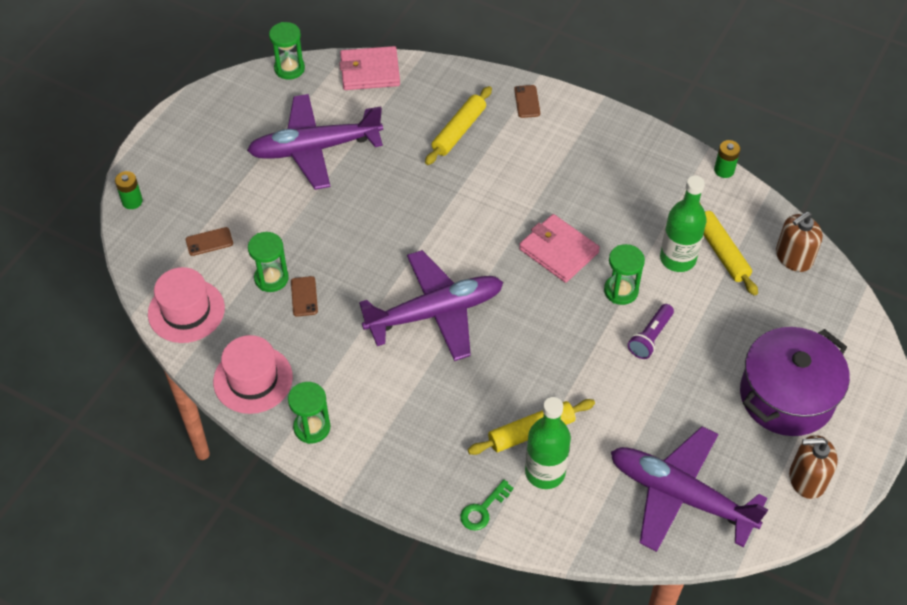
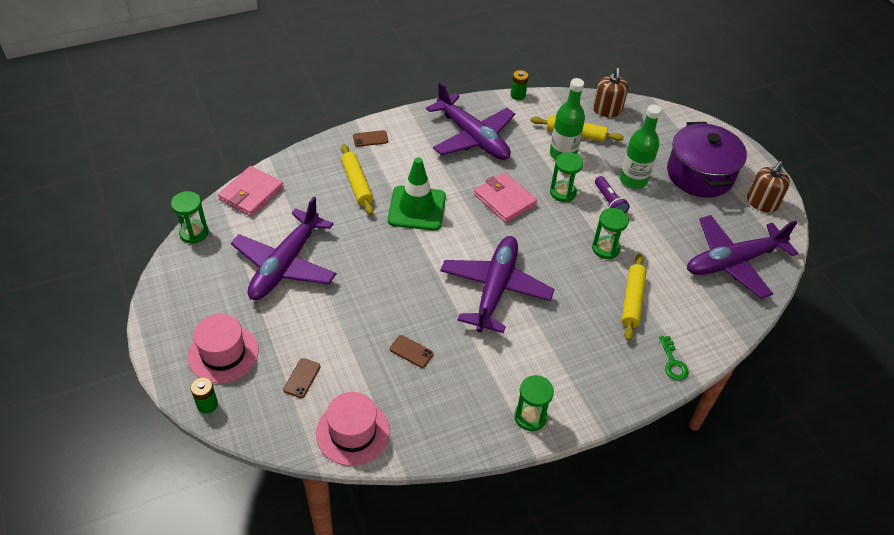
camera: 55 degrees left, 5 degrees down
(253, 379) = (456, 427): pink hat -> pink hat (223, 353)
(271, 278) = (376, 361): green hourglass -> green hourglass (605, 248)
(475, 193) = (417, 208): none -> green traffic cone
(527, 101) = (370, 138): brown phone -> brown phone turned 45 degrees counterclockwise
(545, 472) = (668, 313): green bottle -> green bottle (633, 180)
(558, 251) = (504, 200): pink wallet -> pink wallet turned 60 degrees clockwise
(618, 174) = (473, 137): none -> purple plane

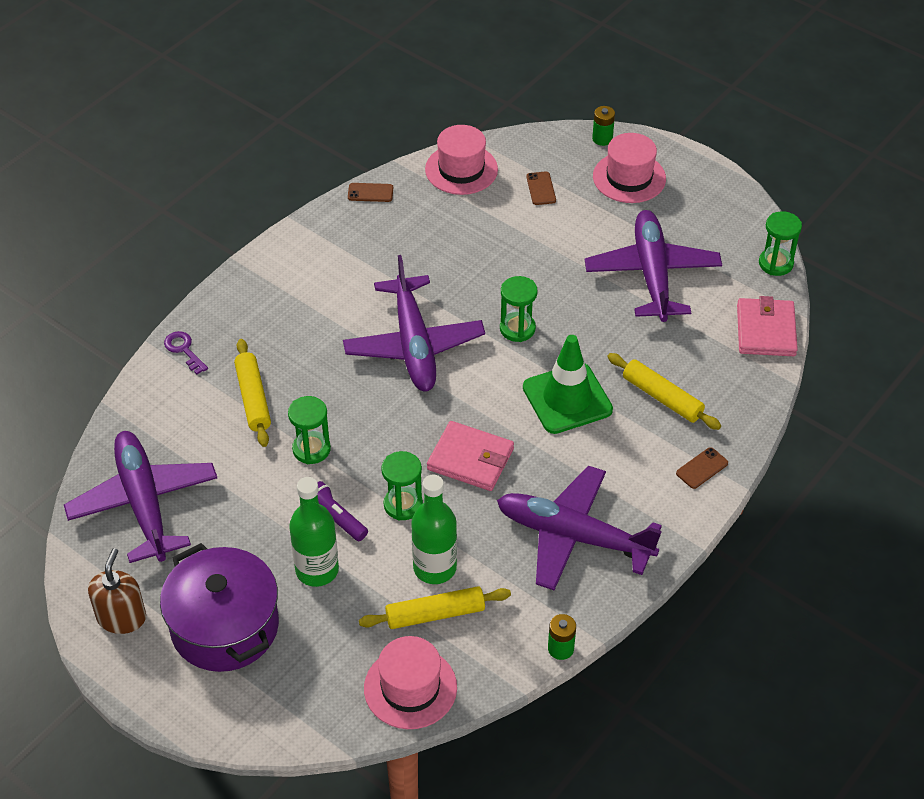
camera: 155 degrees right, 0 degrees up
(411, 351) = (458, 250): brown phone -> brown phone (370, 193)
(530, 417) = (309, 243): green hourglass -> green hourglass (517, 329)
(607, 110) = (410, 688): brown soap dispenser -> pink hat
(673, 362) = (184, 350): green key -> purple key
(732, 262) = (144, 502): purple plane -> purple plane turned 60 degrees counterclockwise

